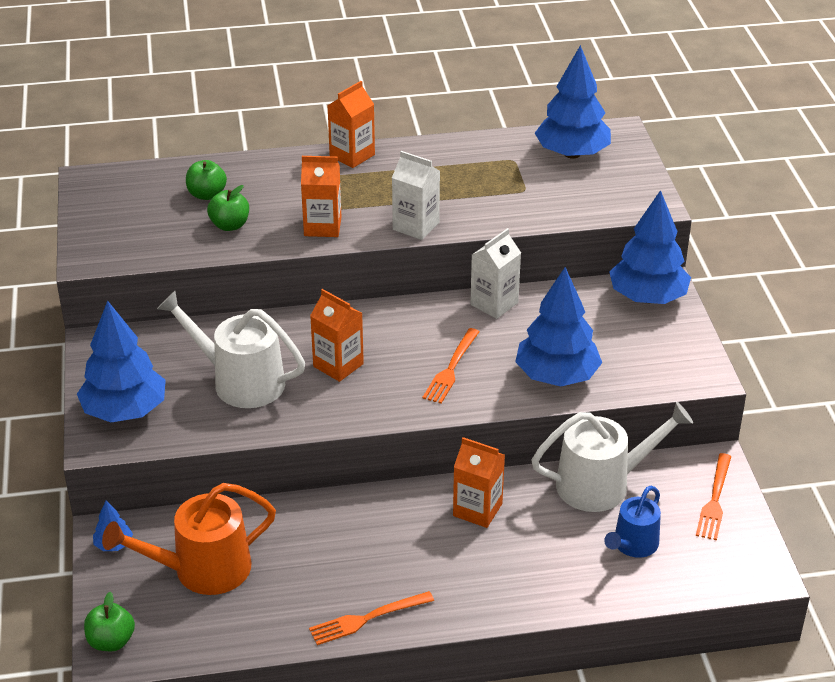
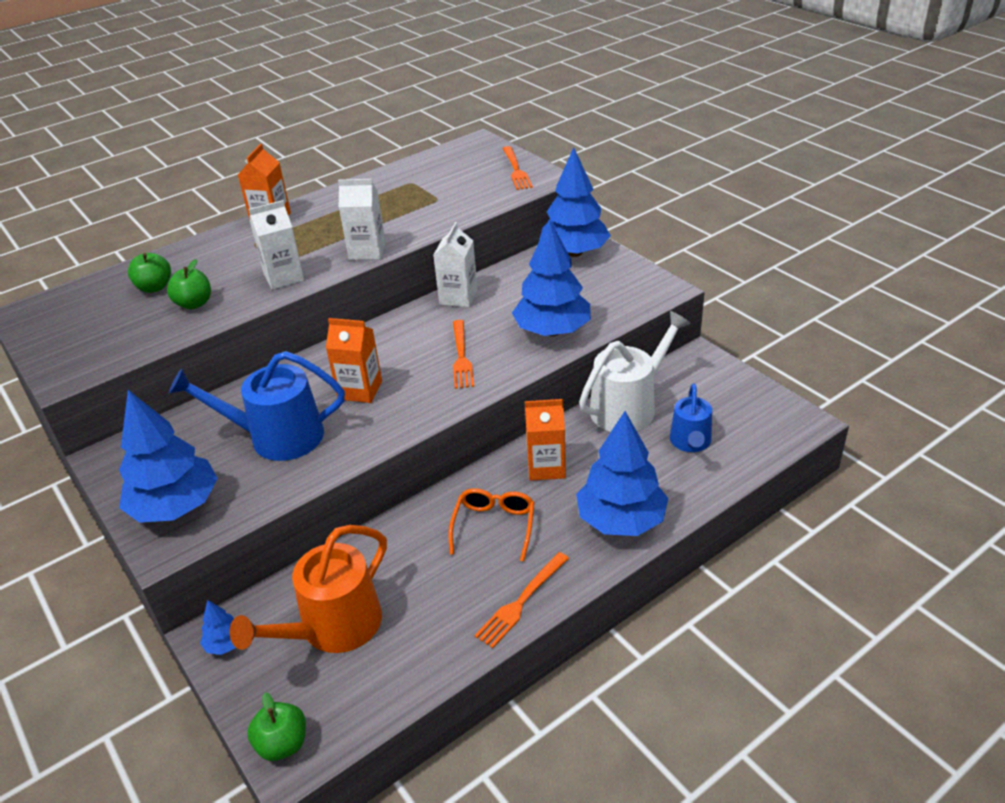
camera: 25 degrees left, 0 degrees up
(241, 381) = (277, 437): white watering can -> blue watering can
(322, 226) = (284, 277): orange carton -> white carton
(391, 543) = (494, 526): none -> orange glasses
(572, 153) = (454, 165): blue tree -> blue tree (621, 520)
(714, 500) = (722, 384): orange fork -> orange fork (516, 170)

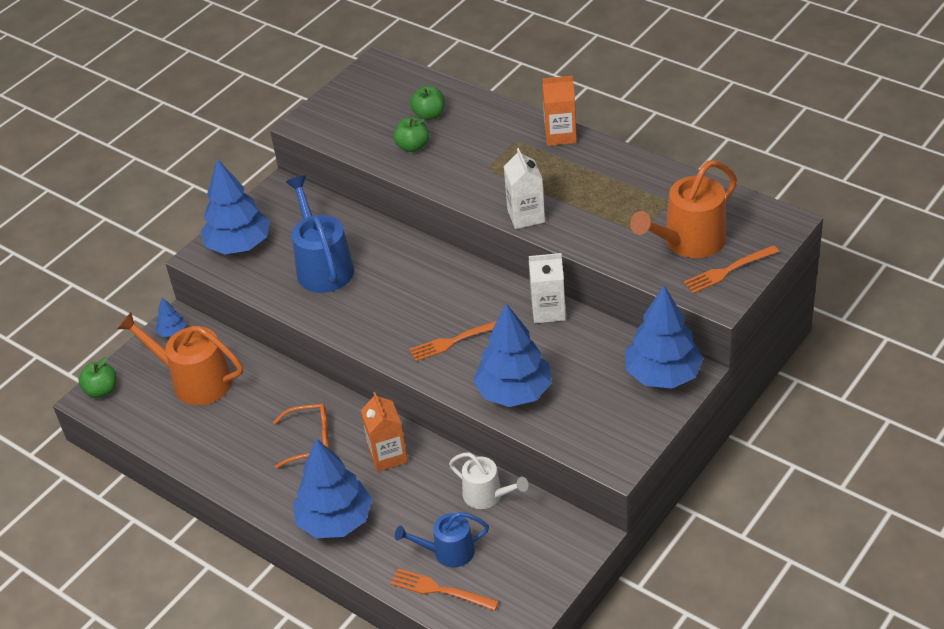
camera: 75 degrees right, 5 degrees up
(284, 277) = (467, 181): white carton -> none
(360, 390) = (391, 292): orange carton -> none
(468, 180) = (689, 241): none -> orange watering can
(521, 602) = (236, 478): orange fork -> orange fork (439, 590)
(628, 407) = (487, 495): white watering can -> white watering can, size x0.61

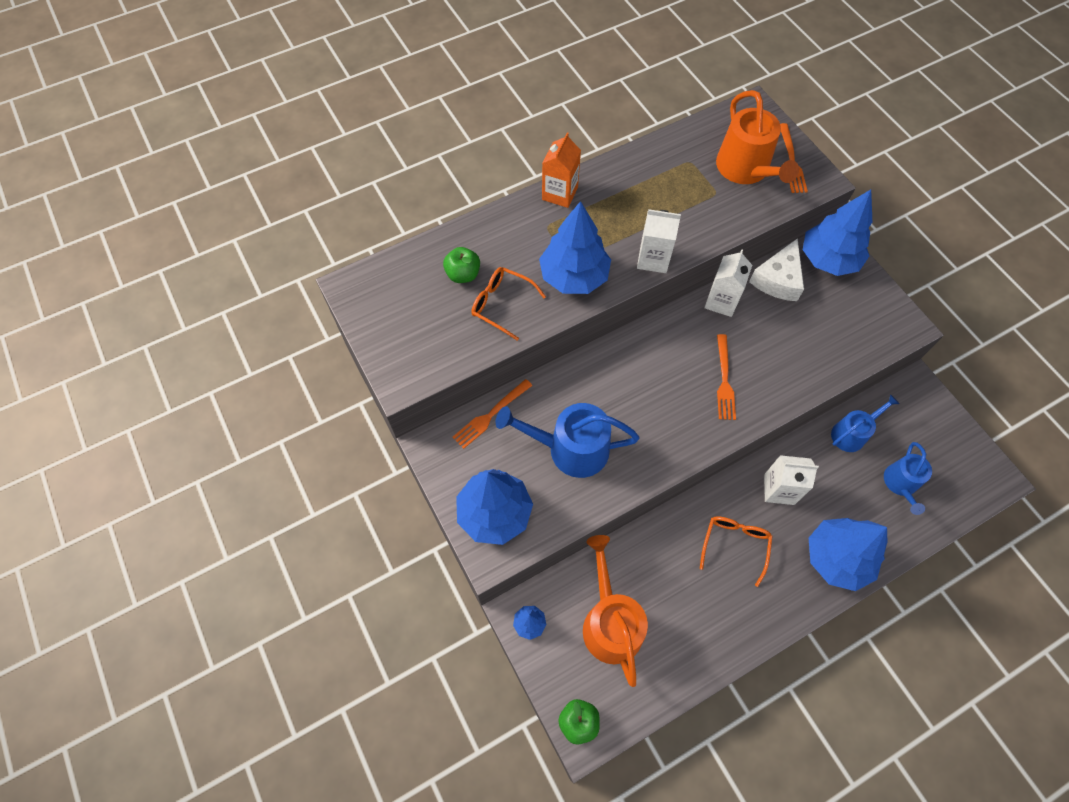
camera: 70 degrees left, 20 degrees up
(195, 381) = (610, 623): orange watering can -> orange watering can turned 120 degrees clockwise
(388, 455) = (779, 489): orange carton -> white carton
(413, 146) = (501, 304): green apple -> orange glasses
(439, 590) = (938, 506): orange fork -> orange fork (490, 415)
(487, 495) = (851, 434): white watering can -> blue watering can
(514, 392) = (805, 362): blue tree -> blue tree (574, 276)
(606, 343) = (778, 279): none -> white cheese

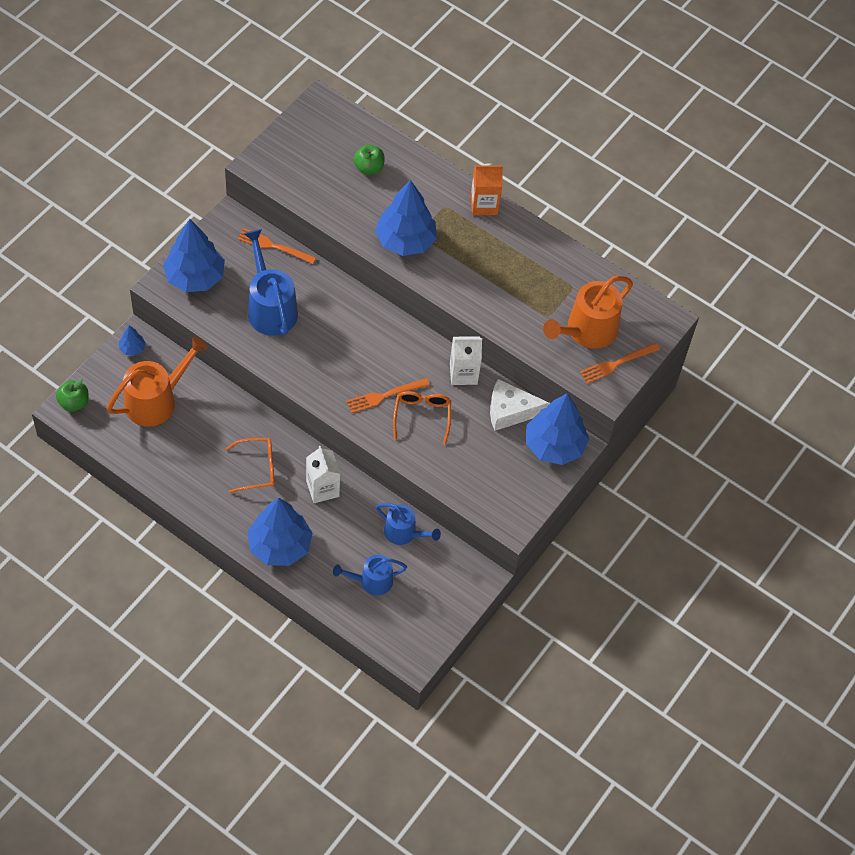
camera: 60 degrees right, 5 degrees down
(501, 304) = (354, 202): orange glasses -> orange glasses (422, 416)
(653, 259) = (451, 289): white carton -> none

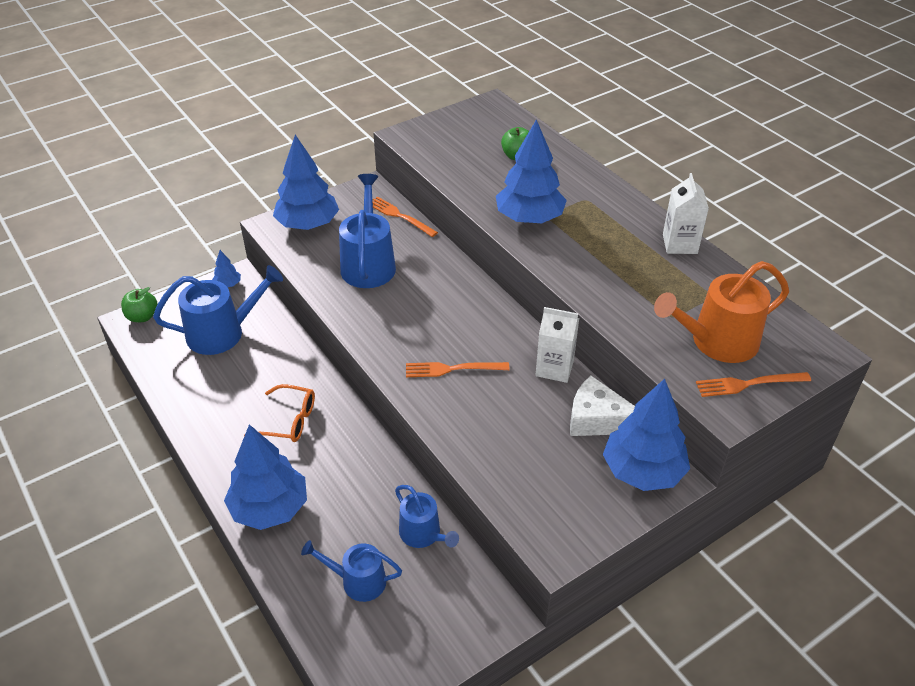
camera: 25 degrees right, 15 degrees down
(156, 401) = (222, 333): orange watering can -> blue watering can
(322, 488) = (350, 460): white carton -> white carton (680, 244)
(422, 416) = (487, 399): orange glasses -> none
(484, 204) = (630, 205): orange carton -> none

